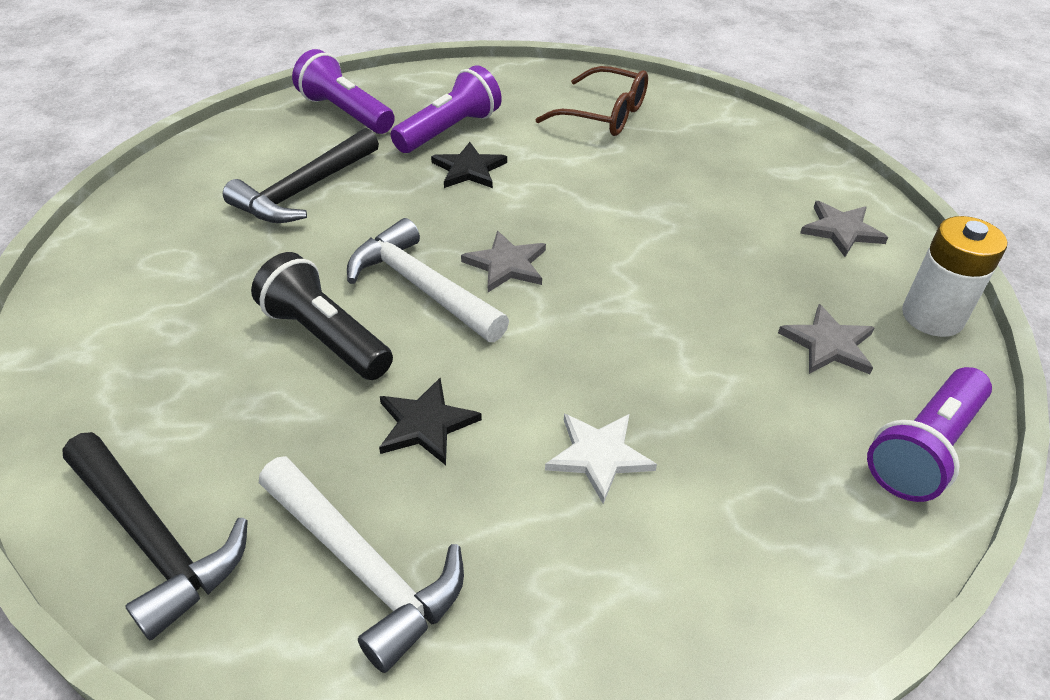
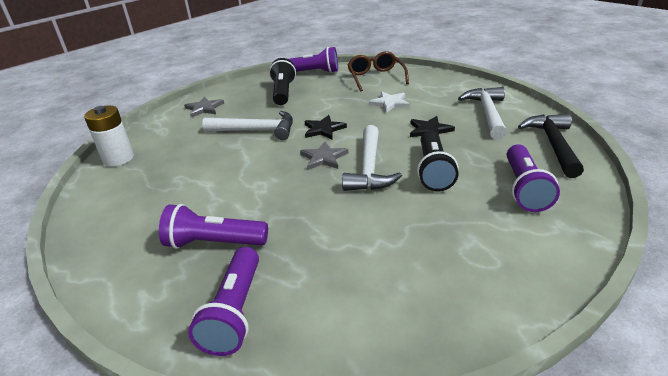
camera: 125 degrees left, 10 degrees down
(161, 387) = (524, 189): none -> purple flashlight
(304, 190) = (352, 255): black hammer -> none
(469, 169) = (255, 209): black star -> black star (323, 129)
(603, 115) = (138, 198): brown glasses -> brown glasses (376, 78)
(680, 246) = (256, 130): none -> white hammer
(828, 344) = (283, 92): grey star -> black flashlight
(932, 317) = (245, 84): white battery -> white battery (118, 159)

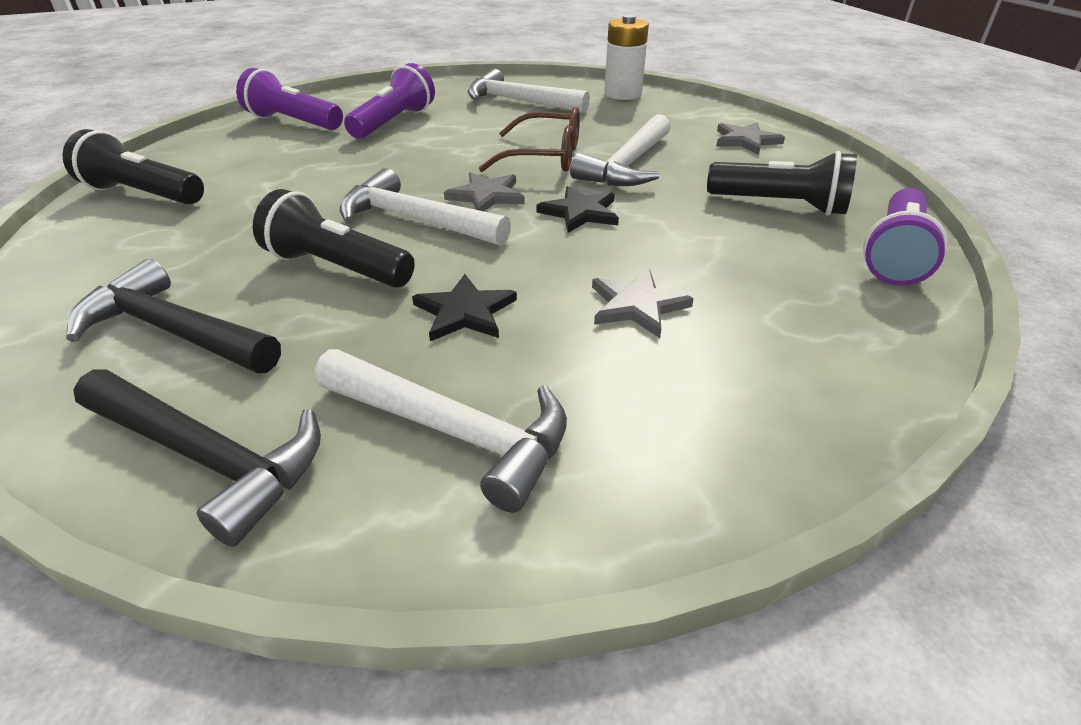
camera: 110 degrees right, 5 degrees up
(143, 197) = (519, 102): none -> white hammer
(376, 78) = (819, 333): brown glasses -> brown glasses (544, 157)
(389, 103) = (637, 306): white star -> grey star
(438, 308) = (143, 194): none -> black flashlight
(524, 189) = (173, 331): purple flashlight -> black hammer

